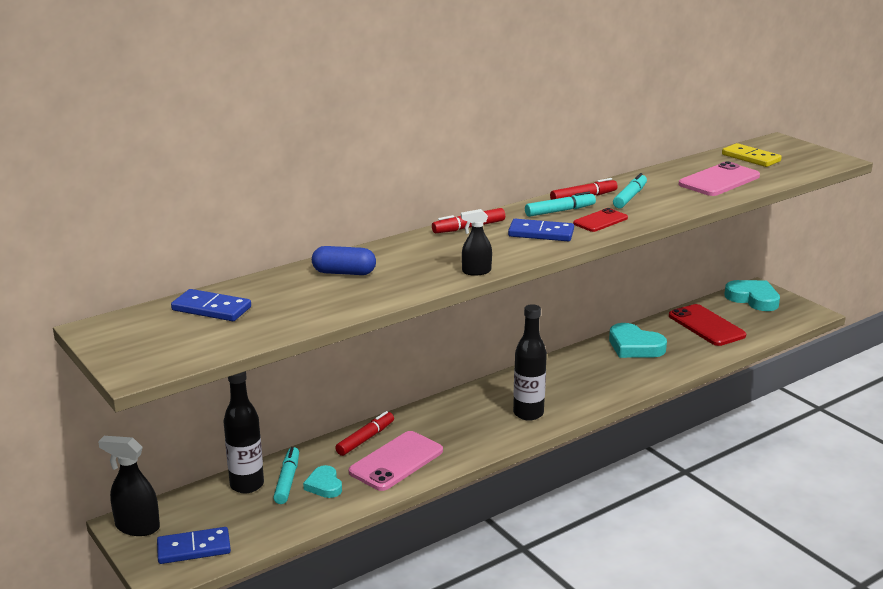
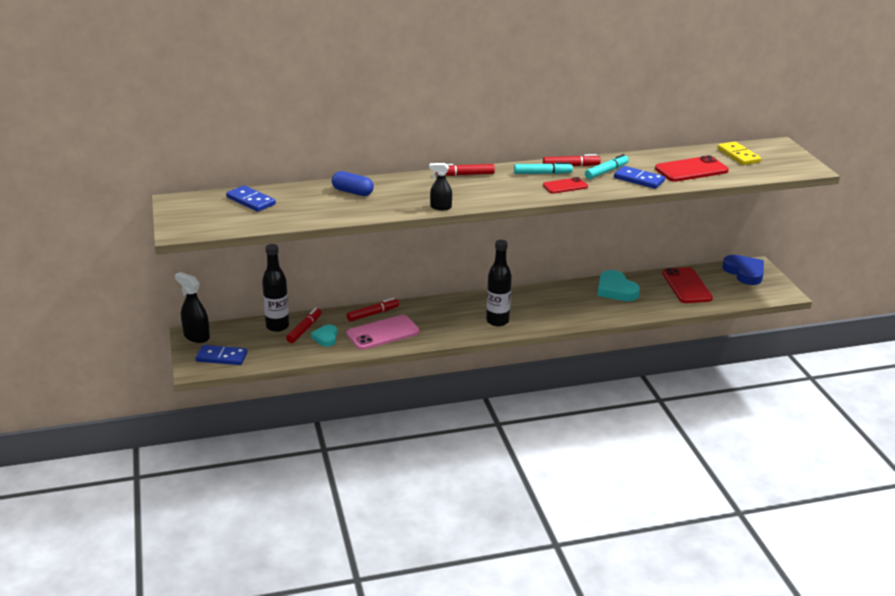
camera: 20 degrees right, 5 degrees up
(287, 481) = (304, 329): turquoise marker -> red marker
(541, 233) = (512, 188): blue domino -> blue domino (639, 179)
(719, 180) = (691, 170): pink phone -> red phone
(753, 299) = (744, 272): turquoise heart -> blue heart

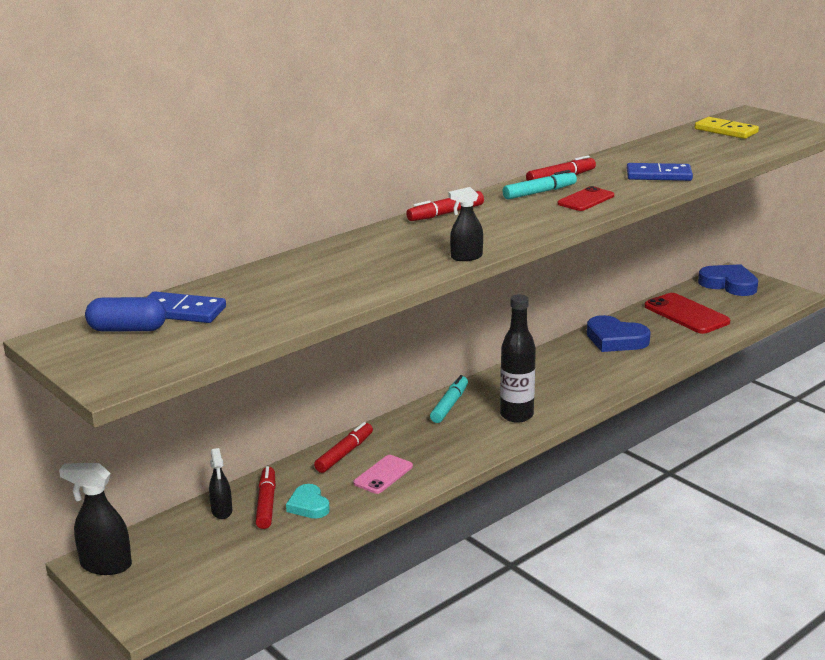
camera: 25 degrees left, 5 degrees down
(222, 357) = (175, 583): blue domino -> none
(277, 326) = (222, 511): black bottle -> black spray bottle
(352, 192) = (321, 266): blue capsule -> blue capsule (127, 329)
(383, 333) = (383, 475): pink phone -> pink phone, size x0.60
(606, 171) = (610, 175): turquoise marker -> turquoise marker (449, 405)
(616, 290) = (615, 339): turquoise heart -> blue heart
(691, 170) = (699, 154): red phone -> none

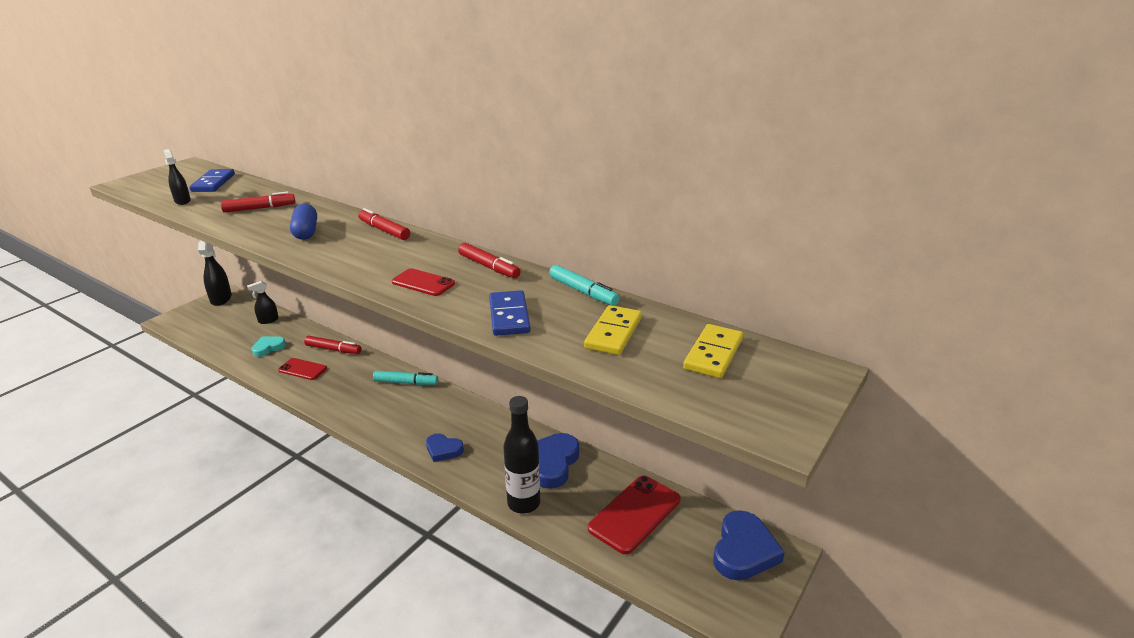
camera: 75 degrees right, 5 degrees up
(127, 329) = (193, 176): blue capsule -> blue capsule (306, 232)
(266, 503) = (274, 333): red marker -> red marker (259, 208)
(383, 475) = (302, 369): pink phone -> red phone
(466, 257) = (282, 247): black spray bottle -> black spray bottle (182, 201)
(516, 415) = (390, 418): black bottle -> black bottle (523, 503)
(539, 192) = (442, 261): turquoise marker -> turquoise marker (583, 292)
(582, 388) = (443, 450): none -> blue heart
(692, 150) = (613, 333): none -> yellow domino

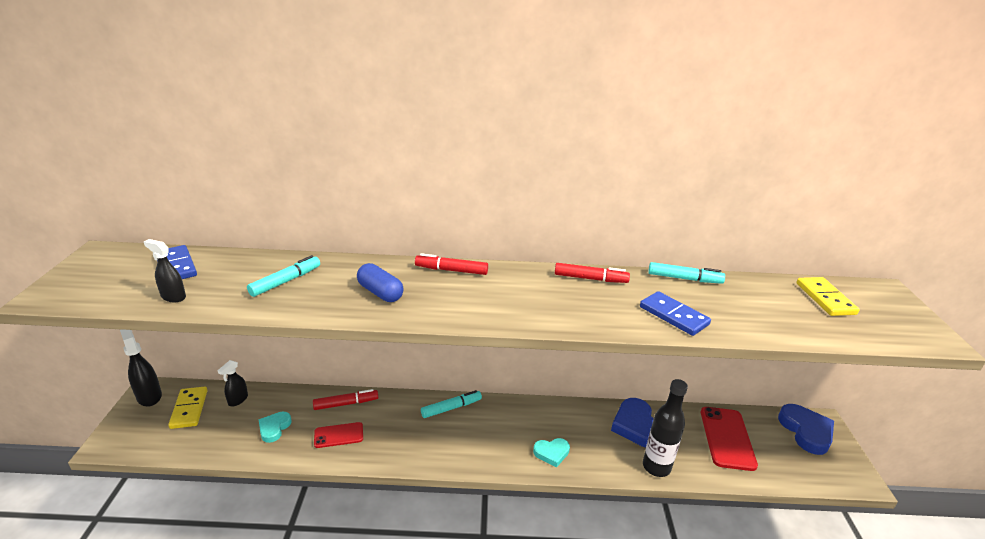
camera: 35 degrees left, 0 degrees up
(259, 208) = (286, 281): red marker -> turquoise marker
(423, 283) = (567, 309): red phone -> none
(443, 450) = (551, 453): blue heart -> turquoise heart
(613, 333) = (753, 304): yellow domino -> yellow domino (189, 409)

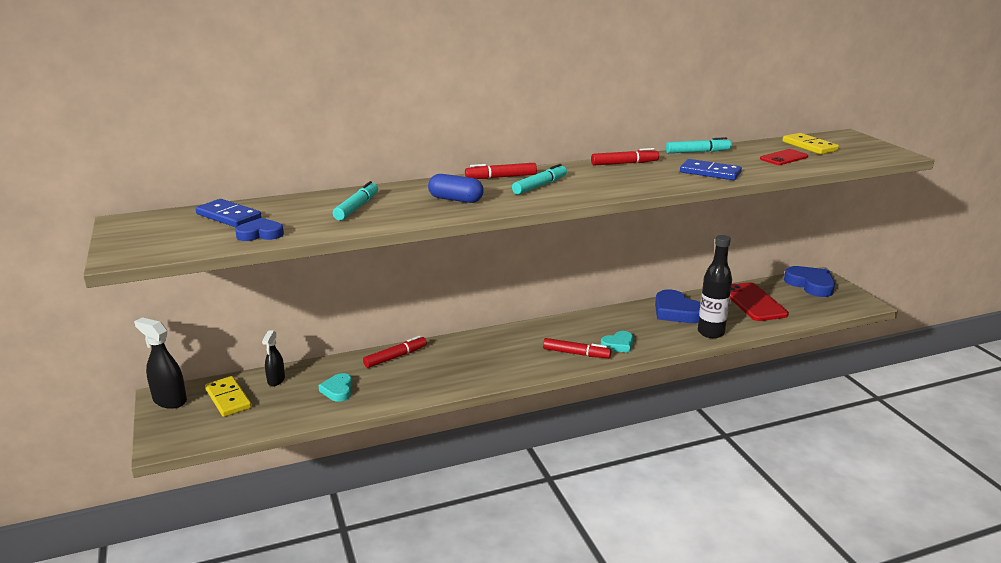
camera: 20 degrees left, 5 degrees down
(173, 297) = (260, 234): black spray bottle -> blue heart
(338, 435) = (410, 379): red phone -> red phone (783, 158)
(451, 408) = (502, 337): turquoise marker -> turquoise marker (540, 186)
(504, 452) = (576, 354): none -> red marker

